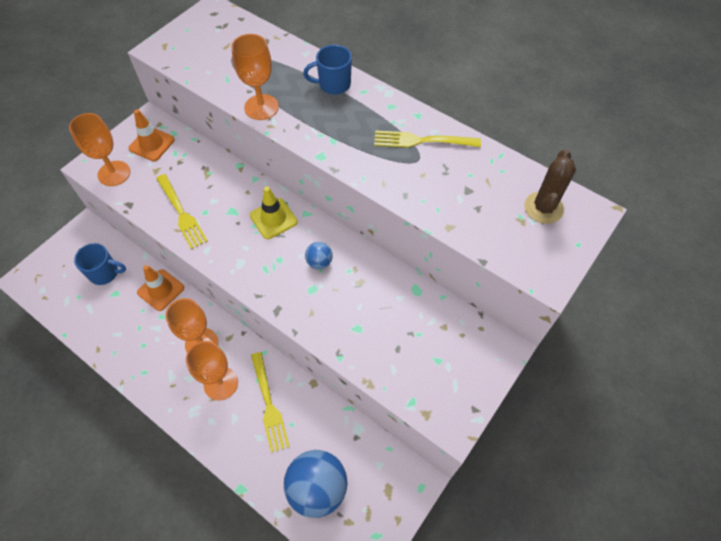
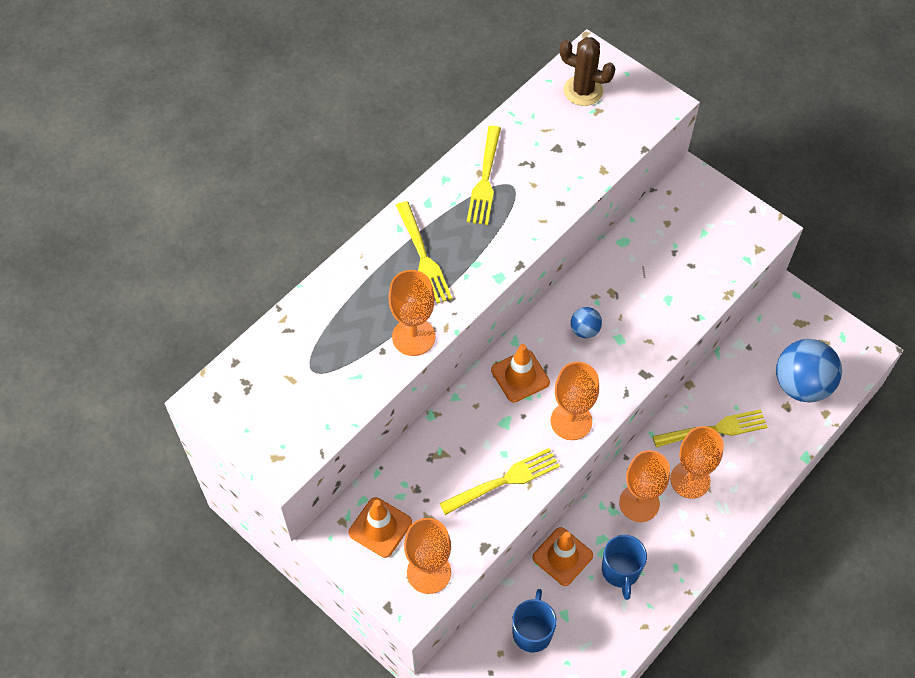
camera: 85 degrees left, 0 degrees up
(232, 255) = (571, 421): none -> orange goblet
(273, 218) = (520, 376): yellow traffic cone -> orange traffic cone
(333, 84) = (384, 258): blue mug -> blue mug (620, 571)
(337, 107) = (423, 257): none -> yellow fork

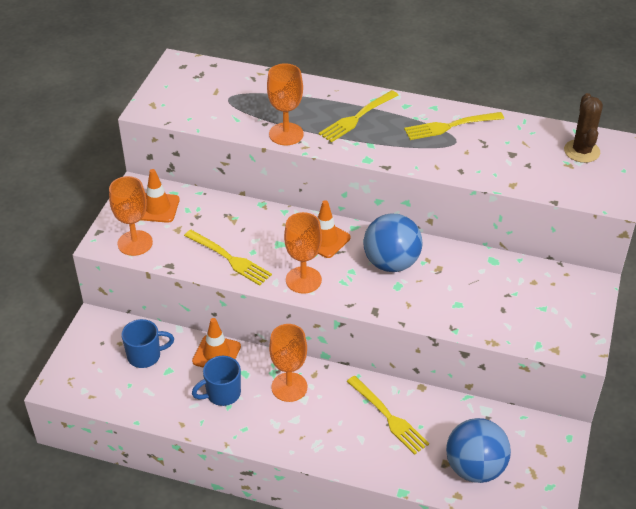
camera: 65 degrees right, 15 degrees down
(584, 330) = (391, 263): blue ball -> blue ball, size x2.10
(690, 480) = (330, 414): orange goblet -> none

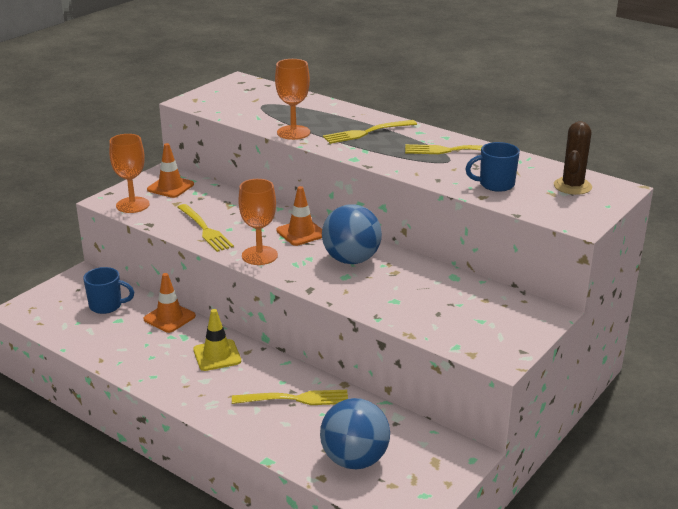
camera: 20 degrees right, 15 degrees down
(222, 394) = (153, 346): blue mug -> blue mug (495, 184)
(289, 387) = (217, 355): orange goblet -> yellow traffic cone
(388, 417) = (295, 399): yellow fork -> yellow fork turned 75 degrees counterclockwise

